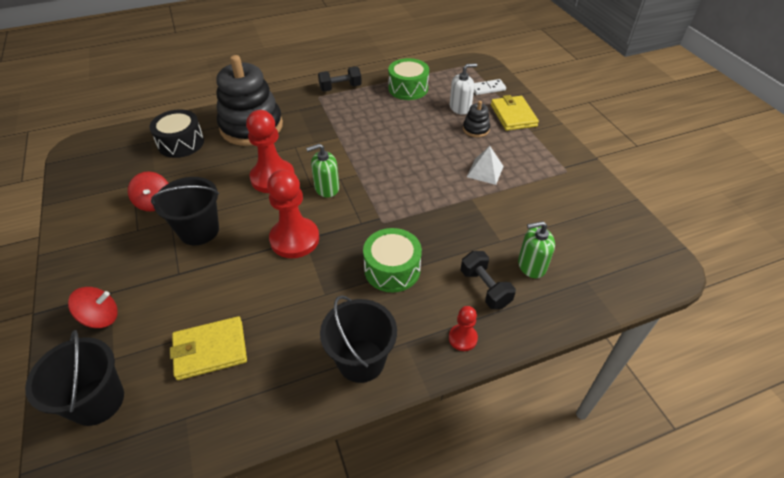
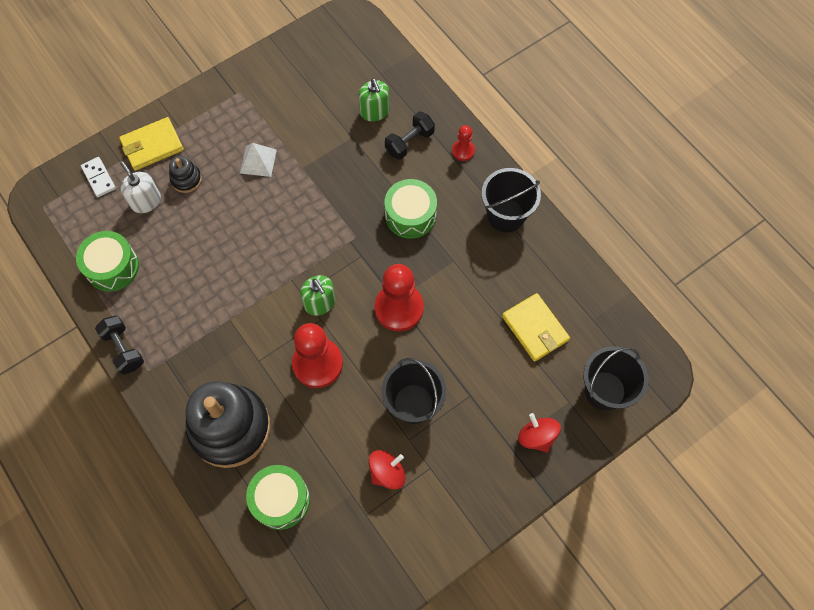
camera: 105 degrees left, 20 degrees up
(181, 143) = (280, 500): black drum -> green drum

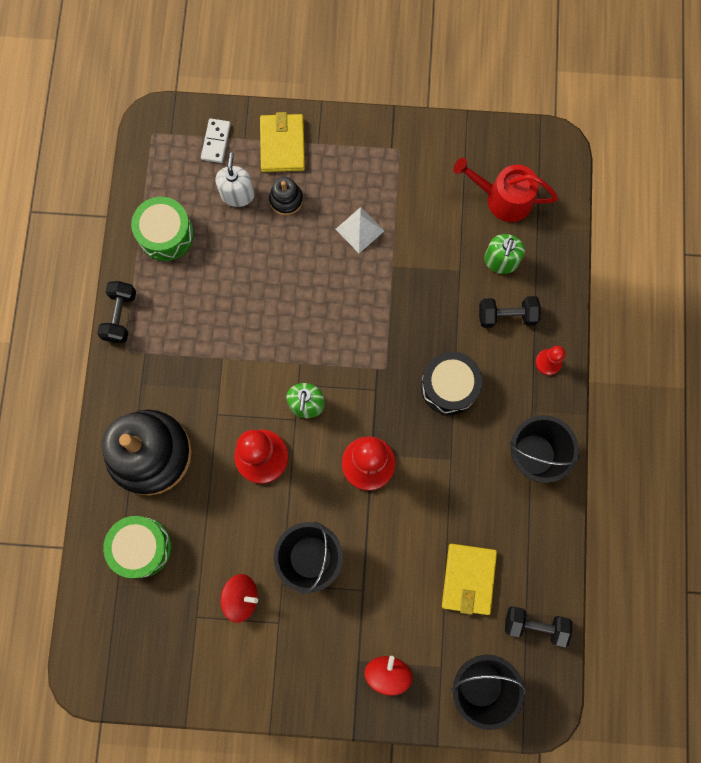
camera: 40 degrees right, 10 degrees up
(152, 146) = (282, 145): yellow wallet -> yellow wallet turned 75 degrees clockwise
(342, 72) = (503, 198): none -> red watering can
(410, 215) = (449, 386): green drum -> black drum
(605, 322) = (535, 625): none -> black dumbbell

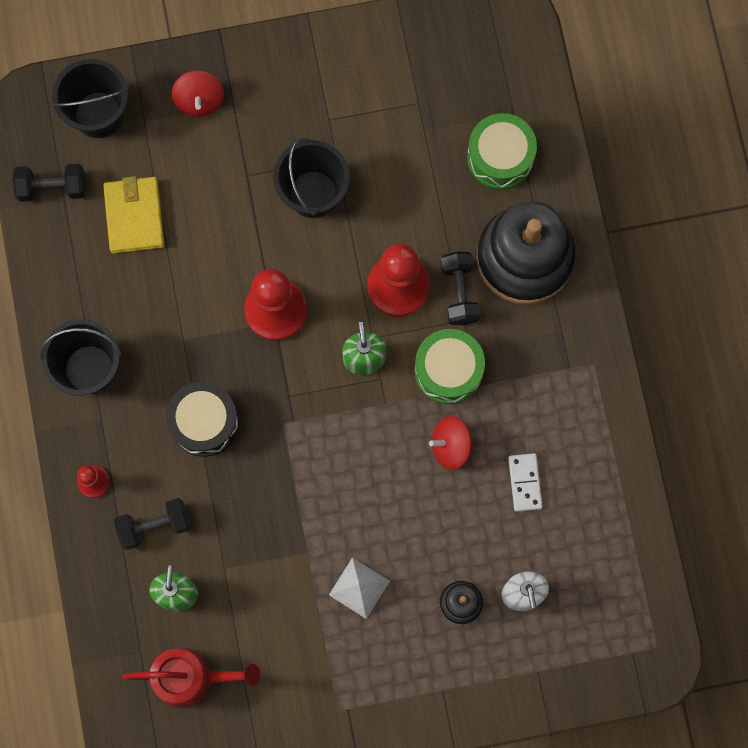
camera: 165 degrees right, 0 degrees up
(120, 316) = (613, 404): black dumbbell -> black dumbbell (459, 292)
(166, 234) = (593, 518): green drum -> green drum (448, 370)
(216, 142) = (572, 657): white domino -> white domino (524, 482)
(241, 597) = (376, 134): red spinning top -> red spinning top (450, 446)
(282, 145) = (487, 675): yellow wallet -> none

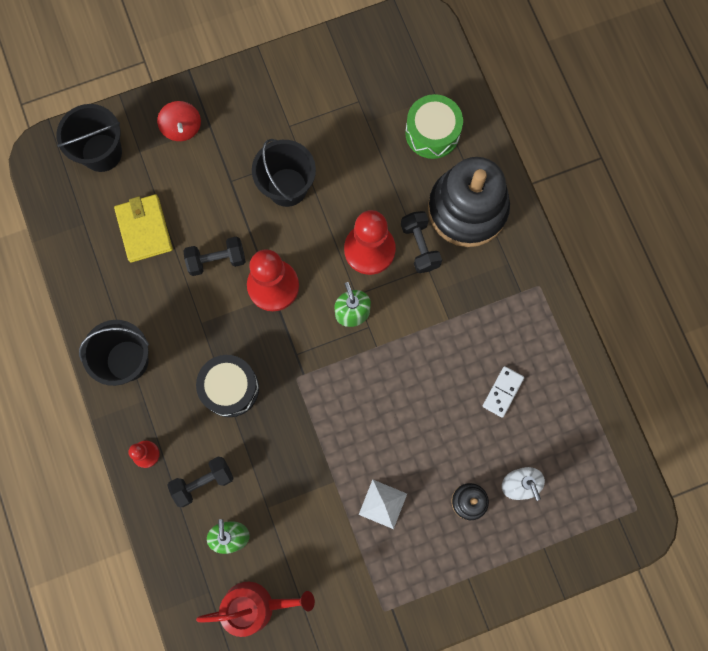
camera: 10 degrees left, 0 degrees up
(52, 188) = (73, 217): black dumbbell -> black dumbbell (216, 260)
(448, 370) = (423, 310): green drum -> none
(450, 446) = (436, 372): red spinning top -> none
(524, 482) = (502, 392): white domino -> white domino turned 45 degrees clockwise

